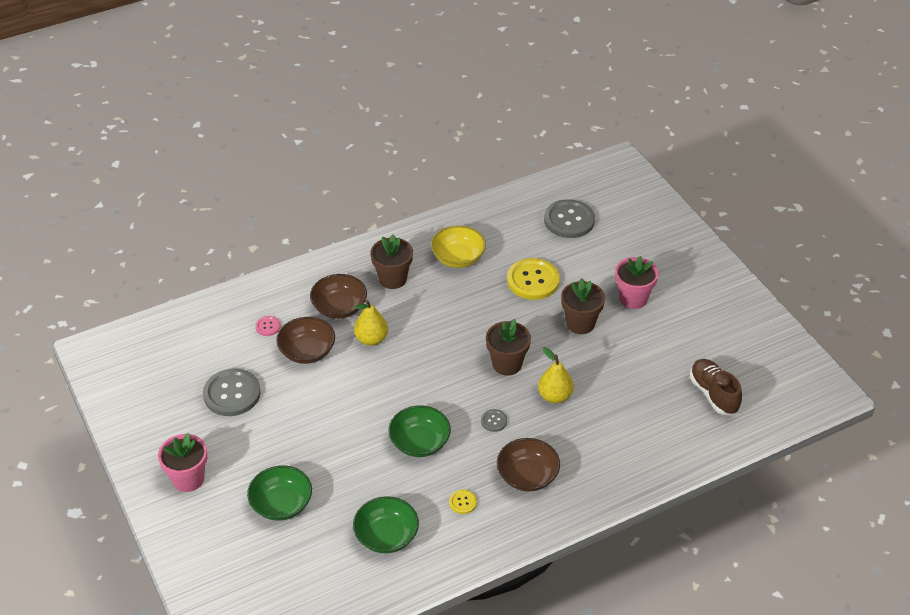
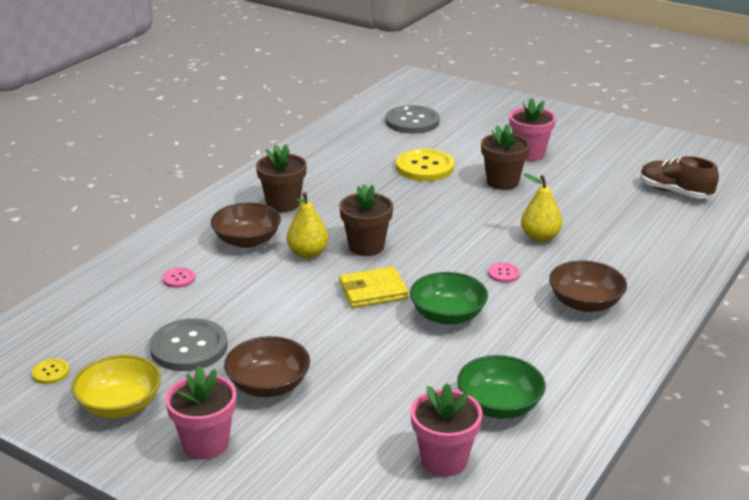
camera: 30 degrees left, 15 degrees down
(281, 504) = (348, 423): green bowl -> none
(307, 351) = (245, 284): brown bowl -> brown bowl (268, 385)
(316, 561) = (444, 460): none -> pink flower pot
(387, 396) = (373, 291): none -> yellow wallet
(458, 258) = (334, 172): yellow bowl -> yellow bowl (120, 405)
(463, 502) = (547, 346): yellow button -> yellow button (51, 372)
(494, 421) = (503, 274): grey button -> pink button
(507, 364) = (467, 229): brown flower pot -> brown flower pot (366, 246)

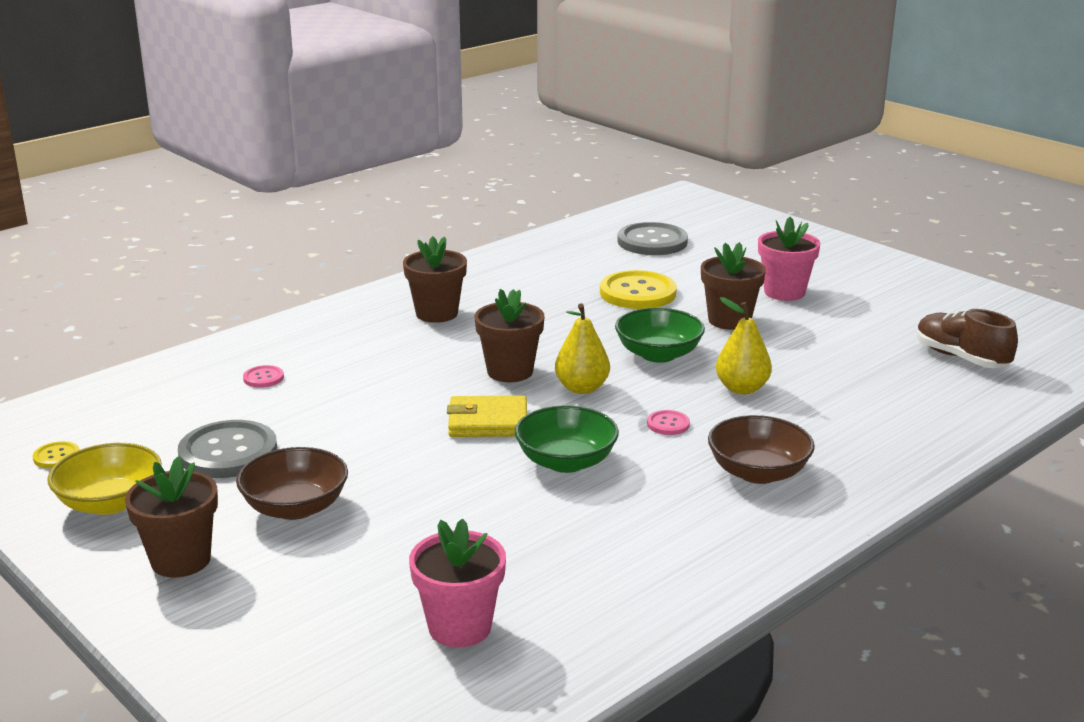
camera: 15 degrees right, 5 degrees down
(206, 443) = (181, 560): pink flower pot -> brown flower pot
(247, 240) = (369, 347): brown bowl -> none
(308, 253) = (433, 370): yellow pear -> yellow pear (582, 388)
(499, 405) = (570, 575): green bowl -> green bowl (658, 354)

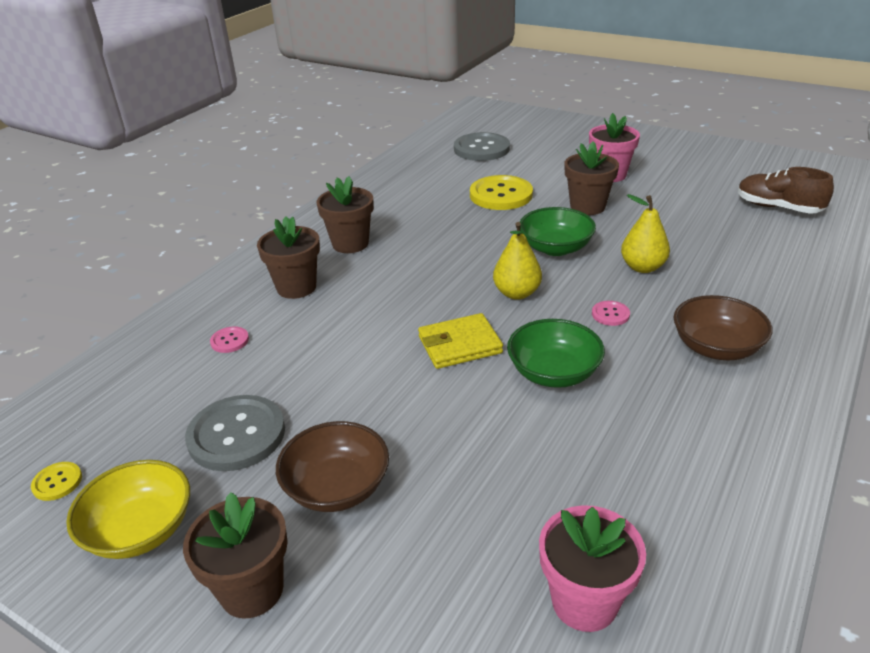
camera: 15 degrees left, 10 degrees up
(510, 371) = (446, 289): brown flower pot -> brown flower pot (296, 287)

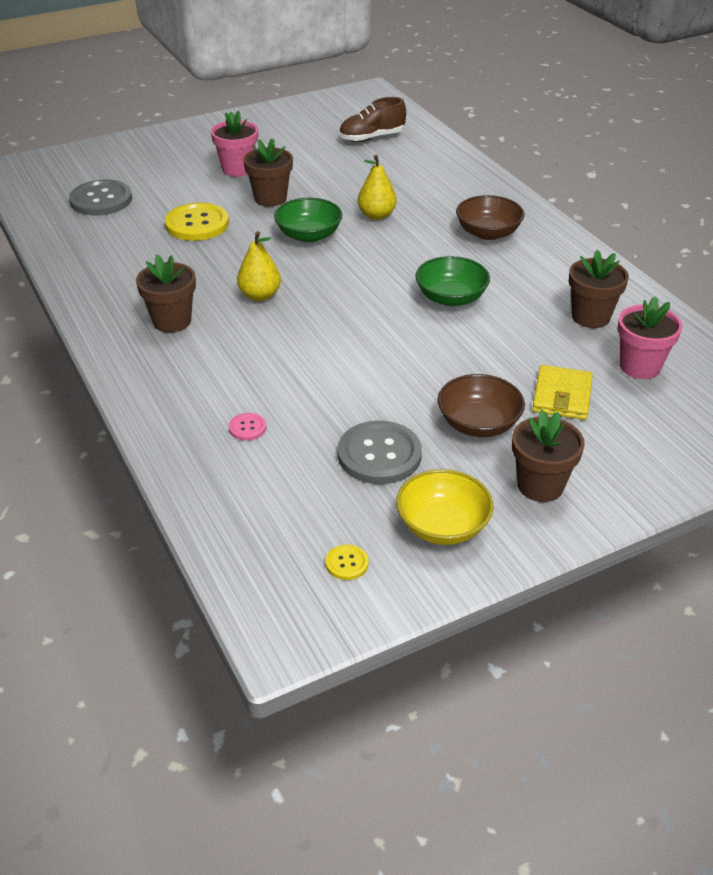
camera: 60 degrees left, 5 degrees up
(296, 287) = (207, 370): brown flower pot -> brown flower pot (590, 317)
(459, 345) = (380, 321): yellow wallet -> yellow wallet (562, 396)
(517, 293) = (346, 274): yellow pear -> yellow pear (260, 295)
(610, 314) = (414, 251): pink button -> none

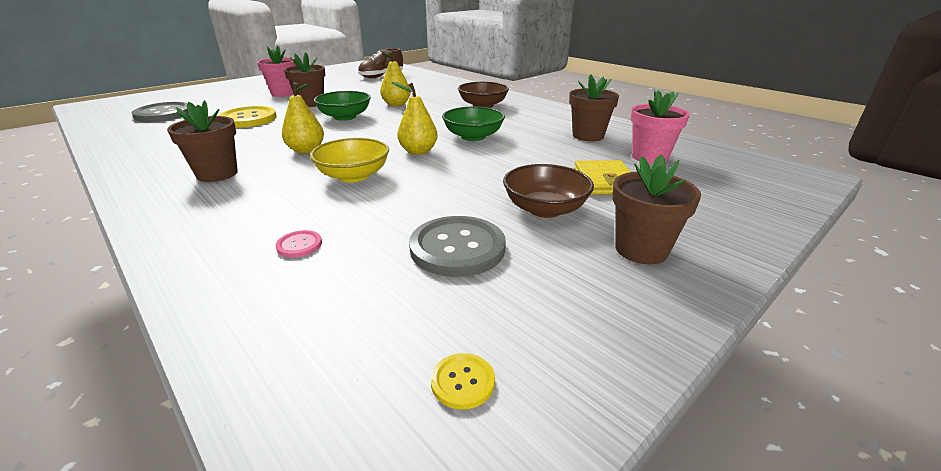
camera: 15 degrees left, 10 degrees down
(380, 316) = (418, 151): none -> yellow pear
(442, 526) = (565, 308): yellow bowl -> yellow bowl (353, 176)

